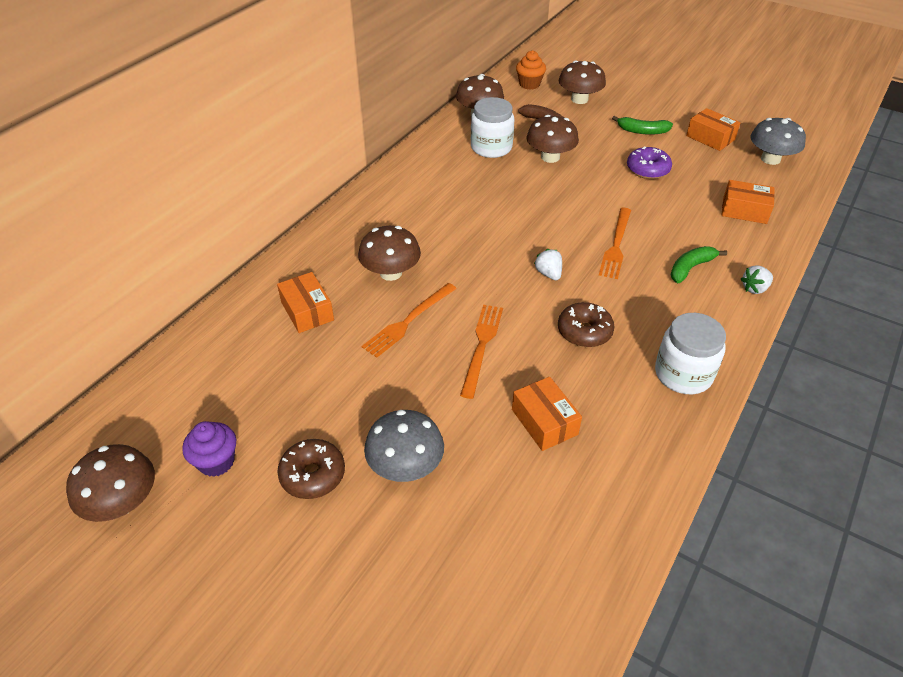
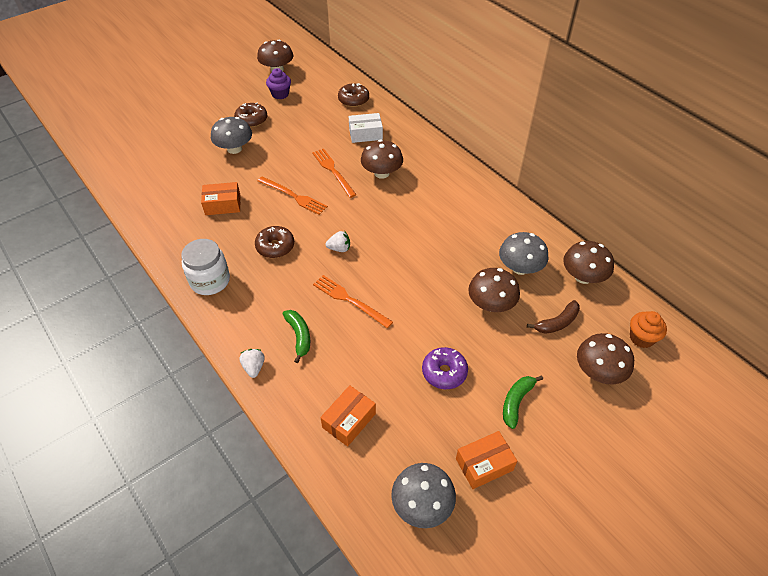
camera: 110 degrees right, 5 degrees up
(216, 350) = (353, 100): none -> brown donut
(307, 311) = (365, 134): orange box -> white box
(491, 147) = (520, 267): white jar -> grey mushroom

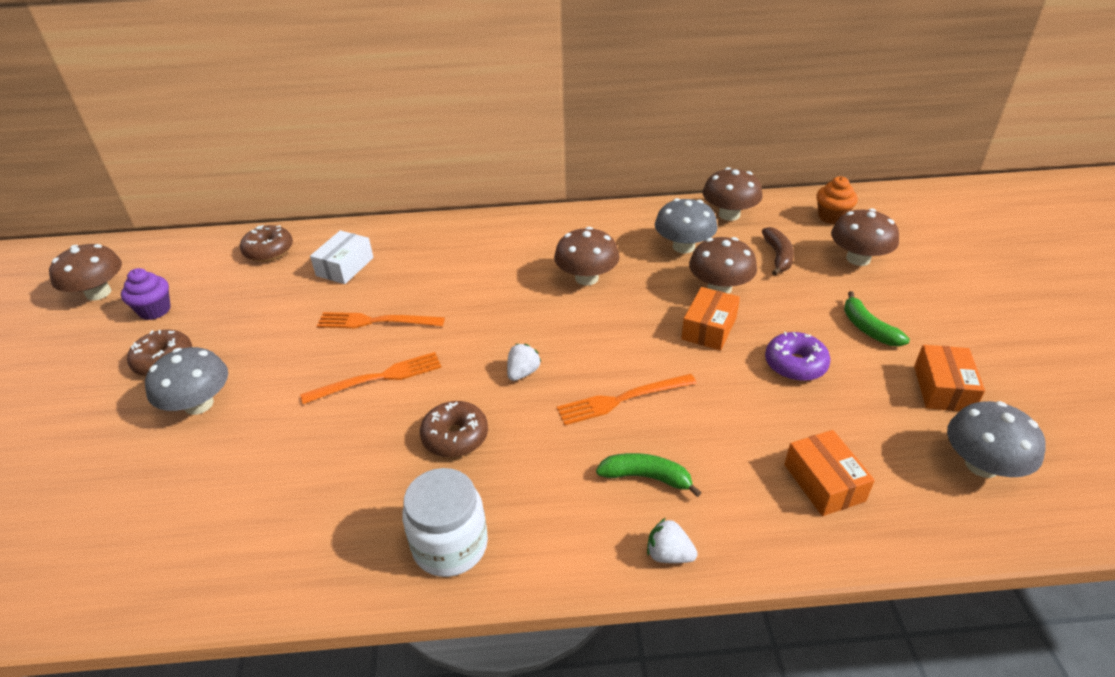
camera: 55 degrees left, 10 degrees down
(223, 205) = (303, 465): orange box -> orange box (709, 328)
(381, 173) = (431, 282): brown mushroom -> brown mushroom (586, 278)

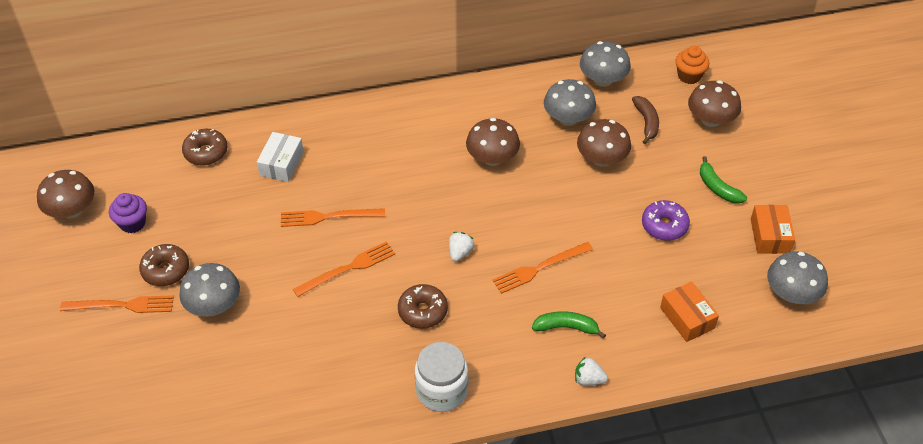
camera: 10 degrees left, 10 degrees up
(92, 394) = (122, 305): none -> orange fork
(709, 328) = (597, 199): orange box -> none
(729, 214) = (603, 80): brown mushroom -> grey mushroom

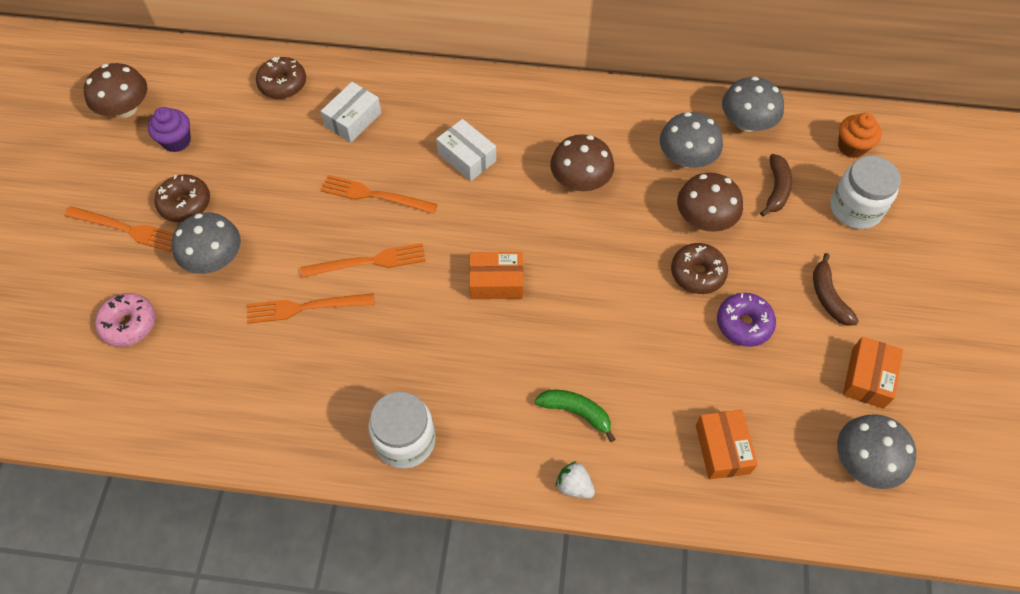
camera: 20 degrees right, 10 degrees up
(163, 378) = (129, 324): none -> pink donut
(392, 166) = (467, 157): none -> white box
(422, 311) = (426, 338): brown donut -> brown donut (697, 273)
(460, 252) = (496, 282): white strawberry -> orange box
(539, 268) = (576, 329): orange fork -> orange fork (305, 307)
(710, 120) = (855, 209): brown mushroom -> white jar
(718, 188) = (828, 297): green banana -> brown banana

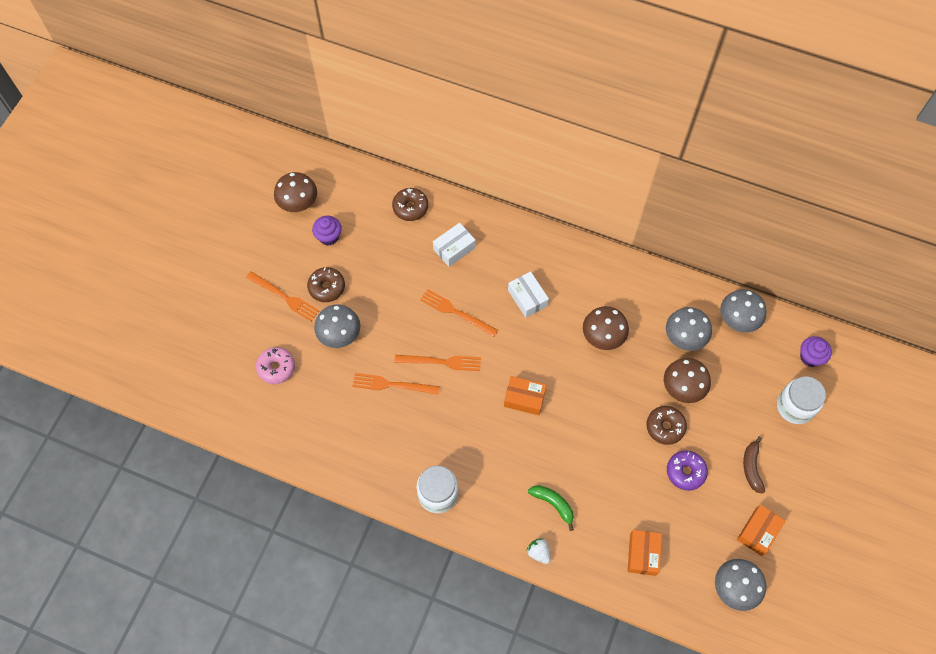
camera: 15 degrees right, 5 degrees up
(776, 189) = (742, 377): brown banana -> none
(851, 147) = (810, 357): orange cupcake -> purple cupcake

